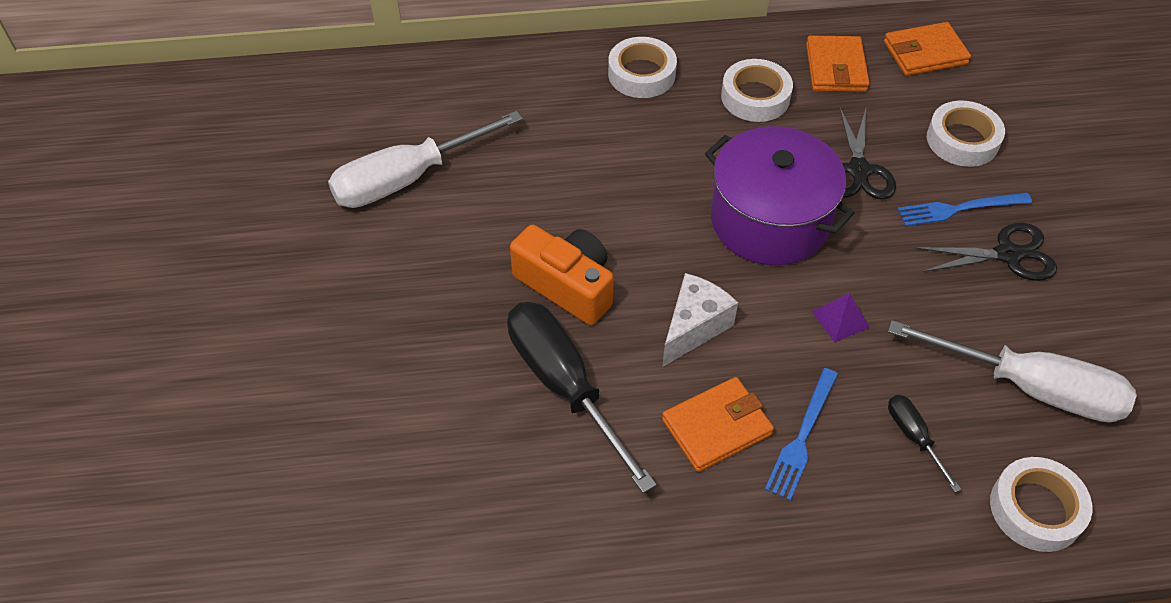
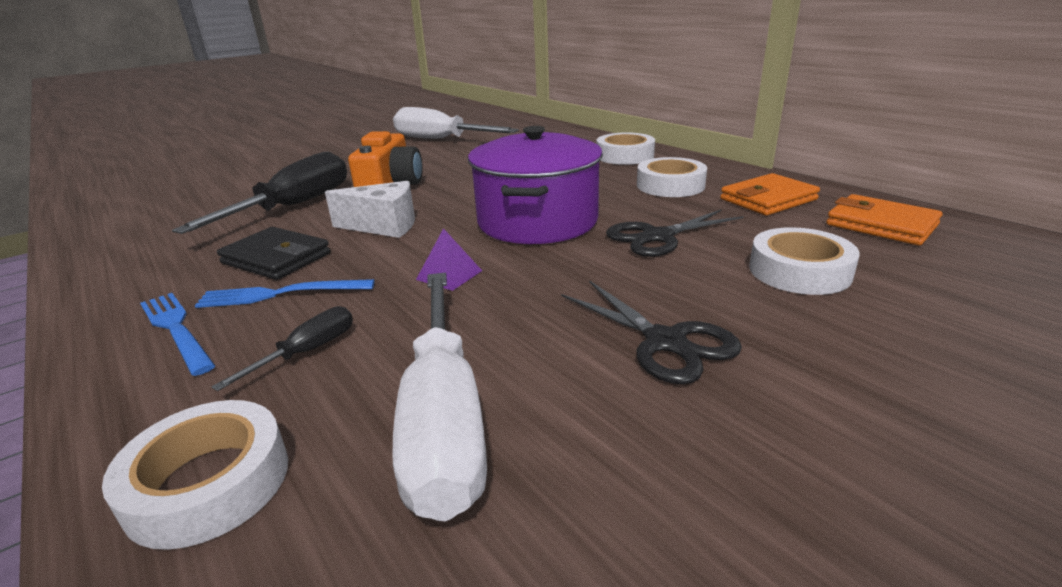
camera: 60 degrees right, 25 degrees down
(716, 427) = (276, 258): orange wallet -> black wallet
(959, 209) = (691, 295): blue fork -> blue fork (176, 329)

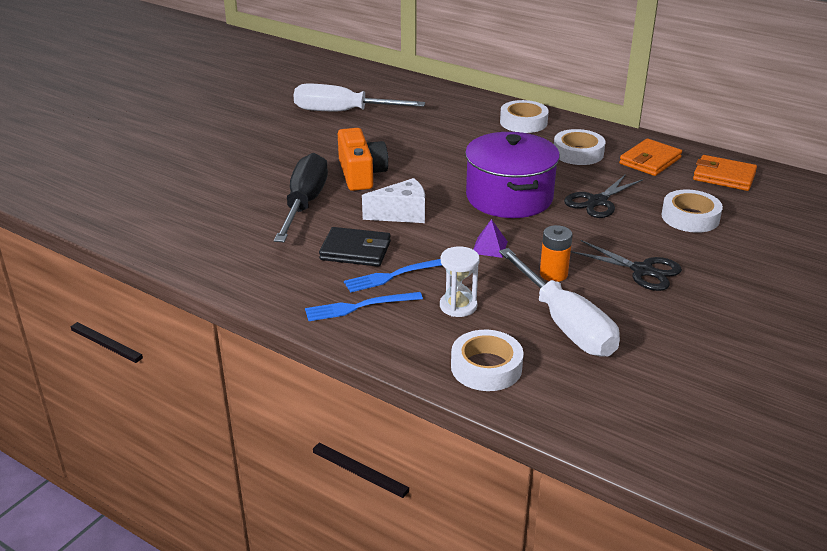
camera: 20 degrees left, 5 degrees up
(176, 329) = (359, 306): blue fork -> blue fork turned 45 degrees counterclockwise
(307, 352) = (458, 306): black screwdriver -> white hourglass
(506, 325) = (553, 274): none -> orange battery

